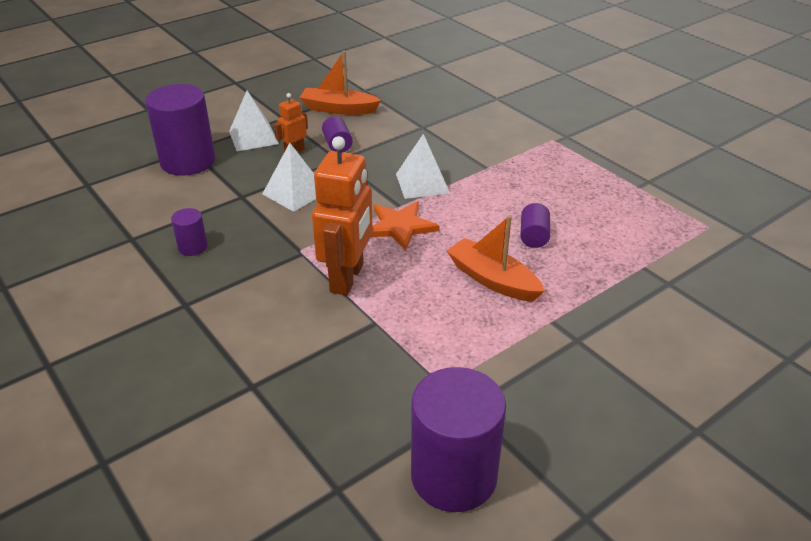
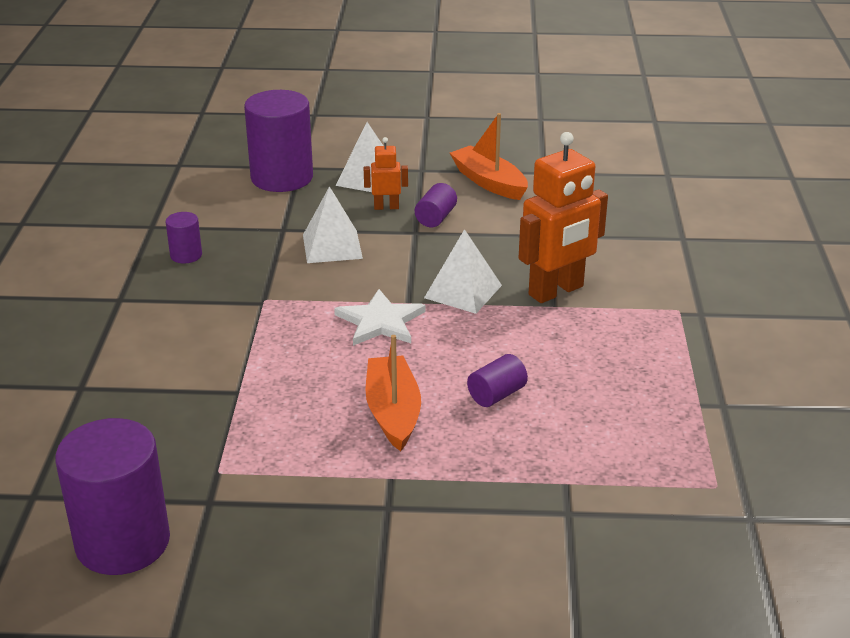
camera: 40 degrees right, 5 degrees down
(347, 278) = (268, 343): orange robot -> orange robot (556, 291)
(400, 226) = (380, 321): orange star -> white star

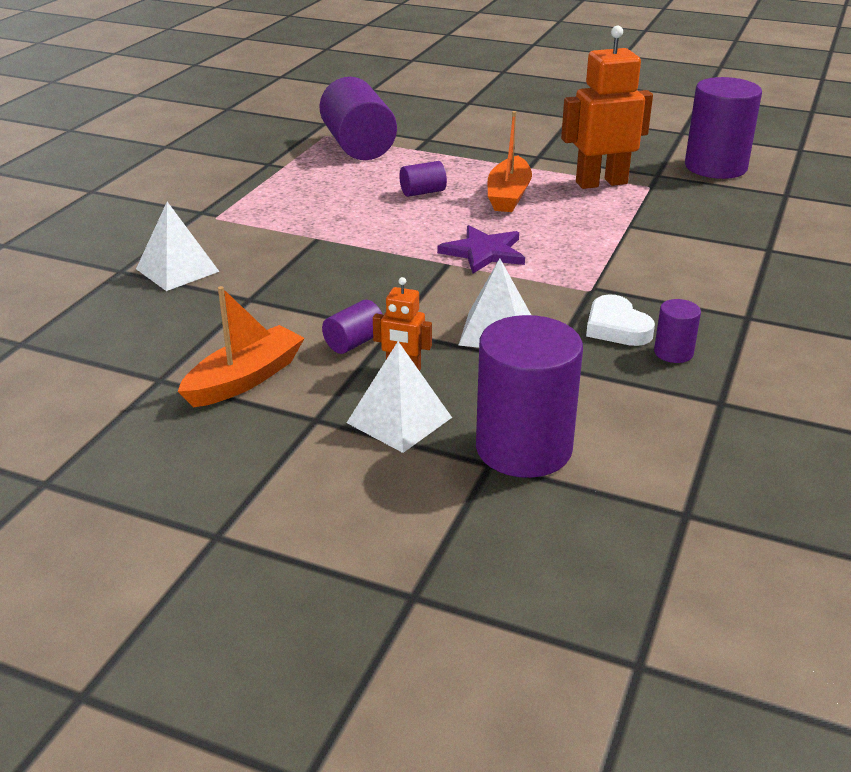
camera: 160 degrees left, 0 degrees up
(234, 268) = (616, 327): none -> white heart
(380, 321) = (484, 252): white star -> purple star
(463, 291) = (388, 263): white pyramid -> white pyramid (177, 270)
(489, 182) = (245, 379): orange boat -> orange boat turned 120 degrees counterclockwise
(556, 291) = (302, 248): orange robot -> orange robot (601, 183)
(648, 470) = (358, 146): none -> purple cylinder

